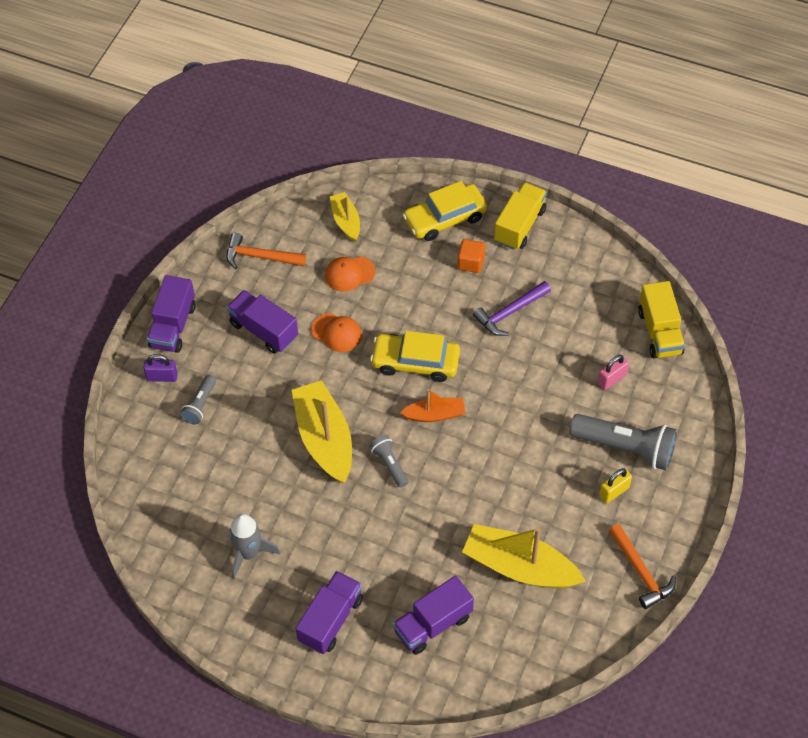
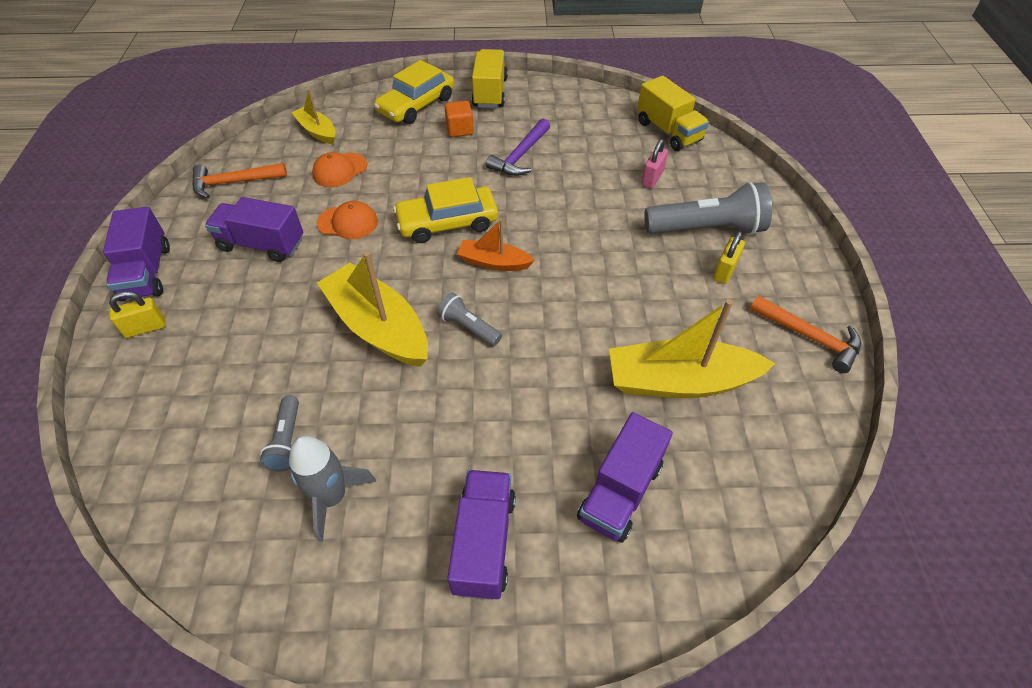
camera: 25 degrees left, 5 degrees down
(162, 377) = (145, 328): purple padlock -> yellow padlock
(200, 405) = (205, 342): grey flashlight -> grey flashlight (287, 441)
(434, 414) = (494, 262): orange boat -> orange boat turned 135 degrees counterclockwise

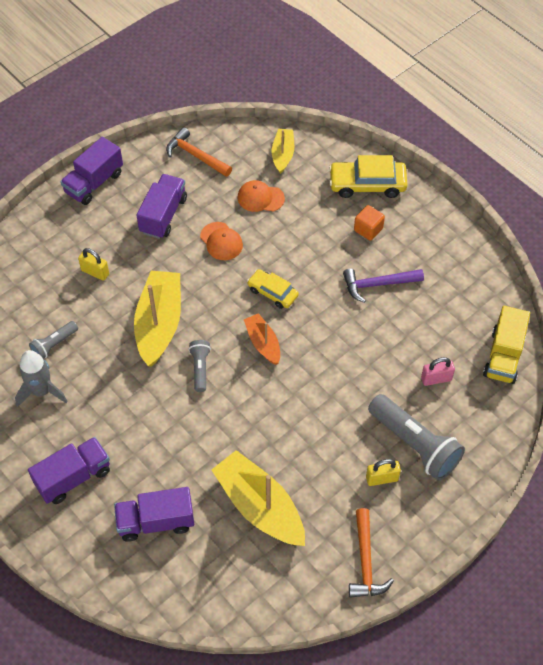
camera: 50 degrees right, 5 degrees up
(145, 328) = (61, 219): yellow padlock -> yellow padlock (95, 272)
(262, 244) = (163, 215): purple truck -> purple truck turned 45 degrees clockwise
(447, 222) = (272, 292): yellow car -> yellow car, size x0.63
(490, 92) = (428, 215): yellow truck -> none

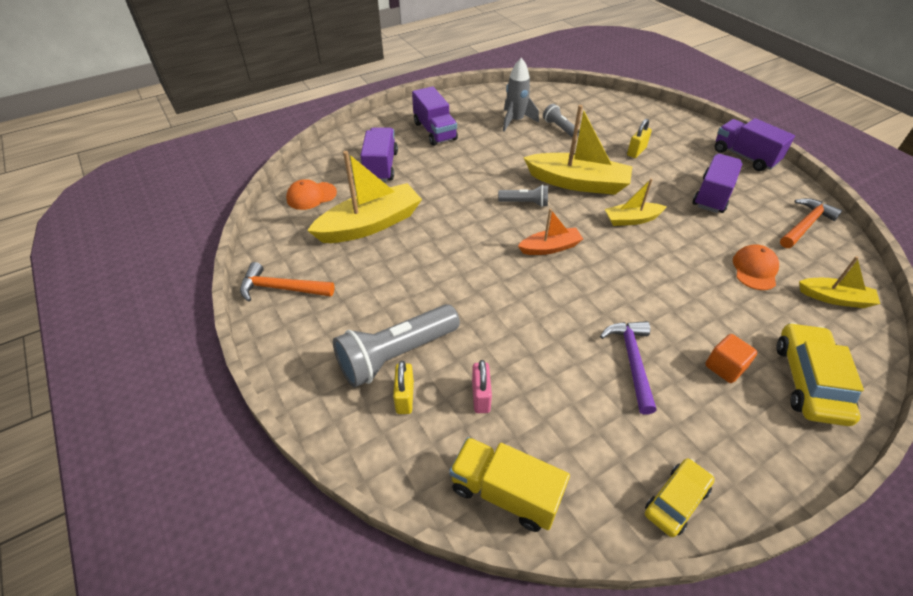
camera: 100 degrees right, 10 degrees down
(163, 215) = (712, 195): purple truck -> purple truck turned 90 degrees counterclockwise
(211, 279) = (632, 219): none -> yellow boat
(221, 241) = (684, 232): orange cap -> orange cap (311, 196)
(272, 292) = (616, 263): yellow car -> yellow car (676, 501)
(382, 478) = (365, 317): yellow padlock -> yellow padlock (405, 397)

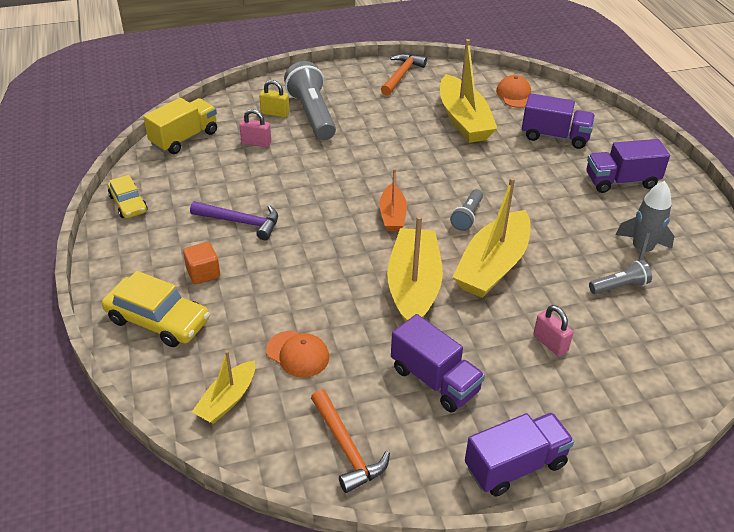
camera: 105 degrees right, 5 degrees down
(632, 219) = (413, 287): yellow boat -> yellow boat, size x1.81
(636, 151) = (550, 343): yellow padlock -> pink padlock

